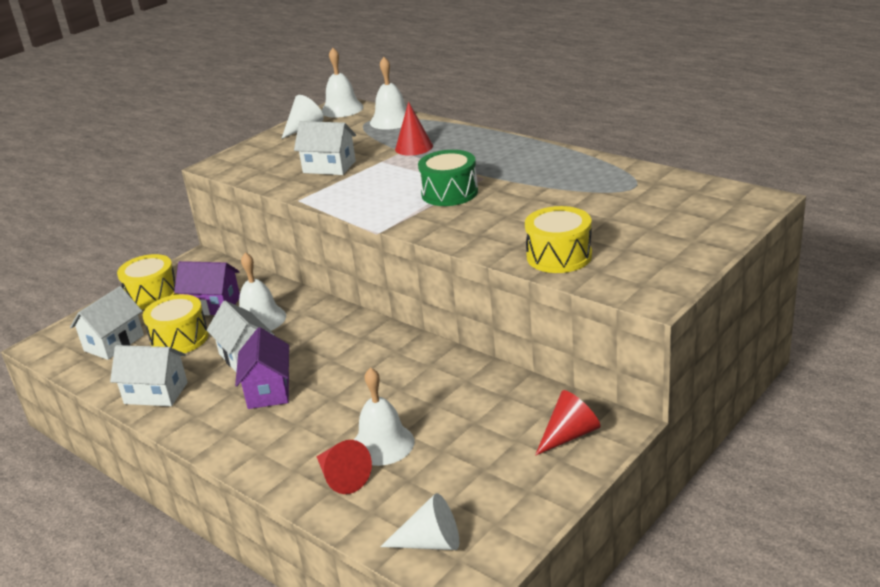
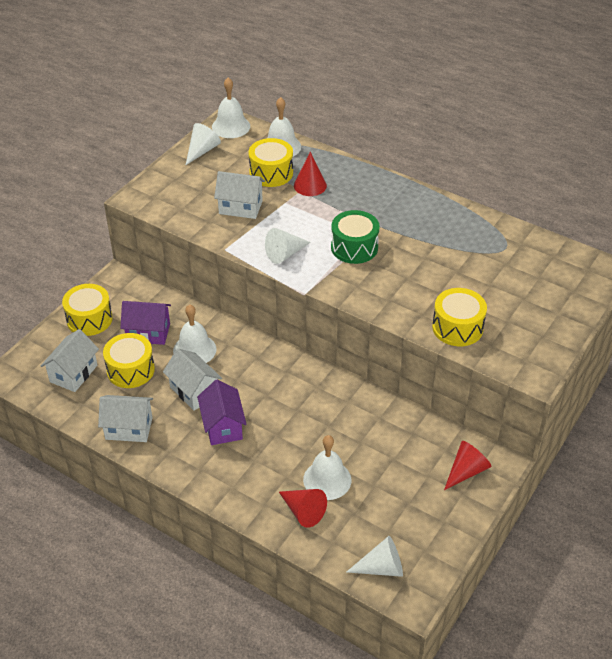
camera: 10 degrees left, 15 degrees up
(366, 201) = (285, 254): none -> white cone
(373, 140) = (271, 173): none -> yellow drum

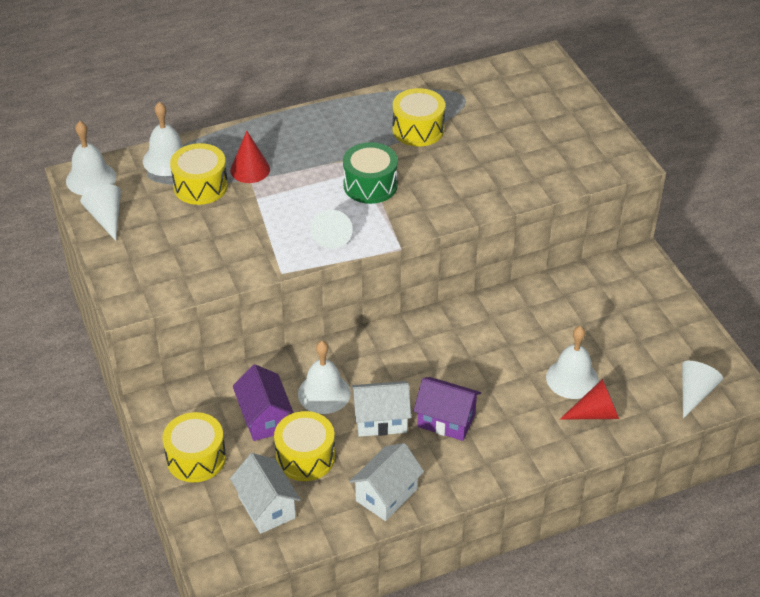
camera: 55 degrees left, 0 degrees up
(148, 332) = (264, 418): purple house -> purple house turned 60 degrees counterclockwise
(240, 207) = (230, 232): white house -> none
(457, 327) = (534, 176): yellow drum -> yellow drum (418, 129)
(466, 471) = (633, 285): red cone -> none

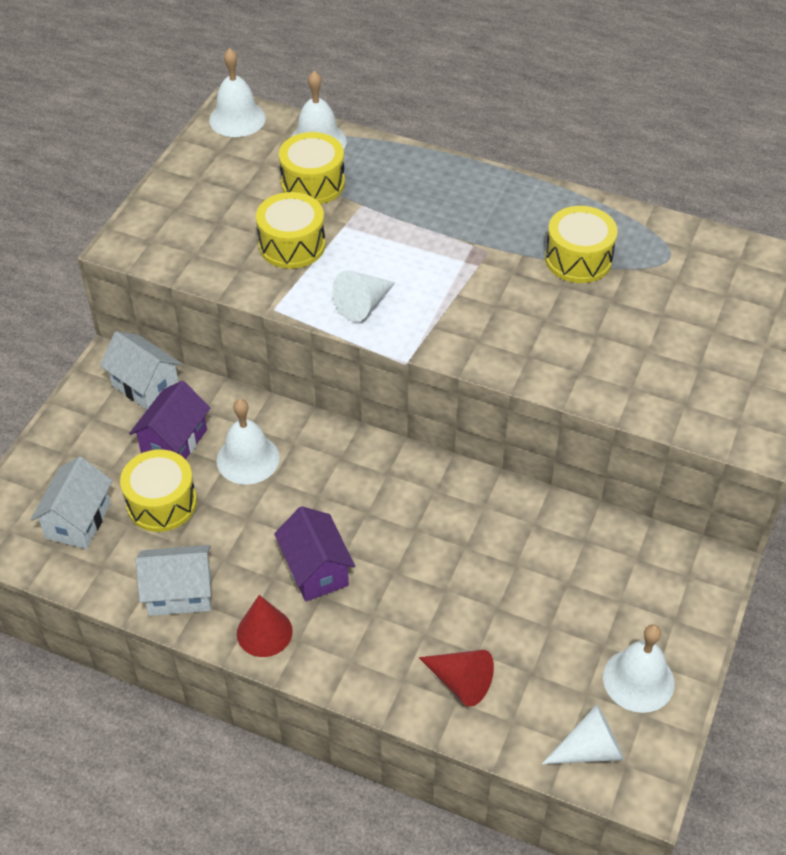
camera: 45 degrees right, 5 degrees up
(106, 218) = (204, 161): white cone -> none
(196, 458) = (83, 433): yellow drum -> yellow drum (292, 245)
(250, 169) = (373, 196): red cone -> red cone (264, 632)
(370, 185) = (459, 282): green drum -> none
(381, 420) = (262, 522): white house -> white house (145, 386)
(572, 378) = (483, 628): white bell -> white bell (638, 680)

